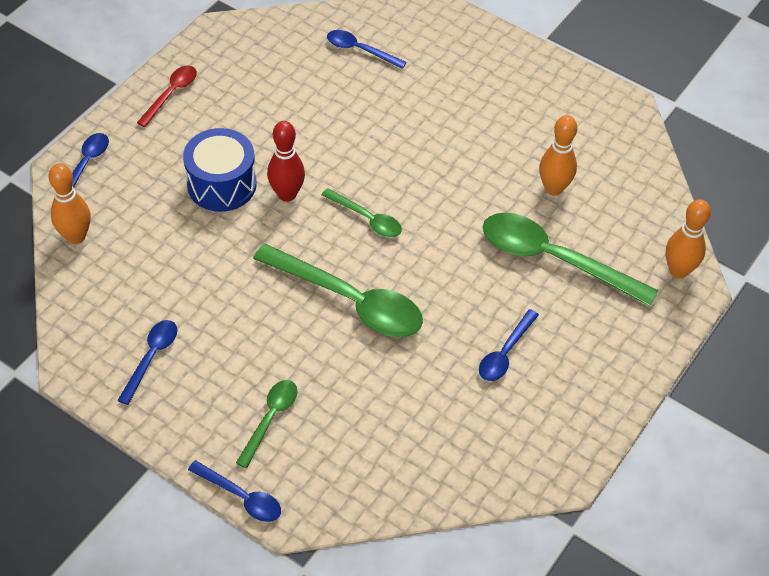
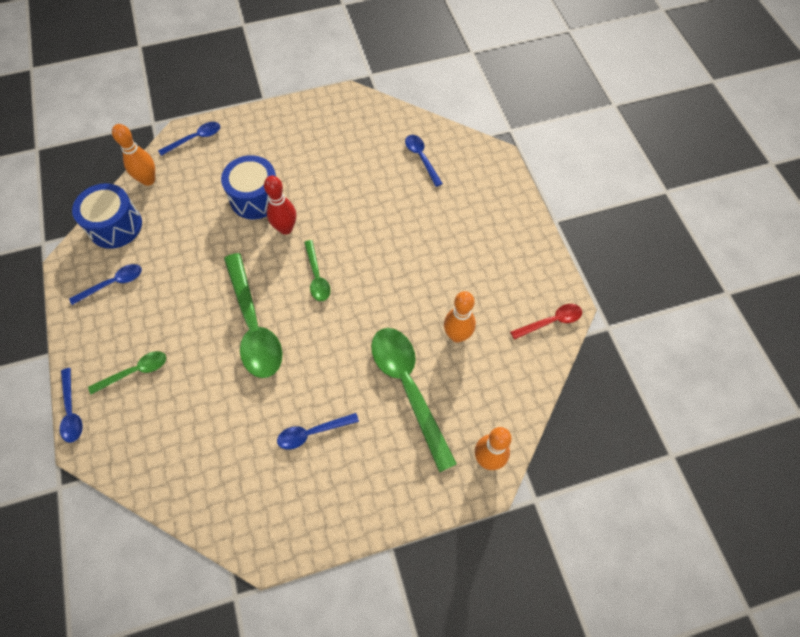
camera: 40 degrees right, 10 degrees up
(88, 303) = (115, 226): none -> blue drum
(171, 94) = (283, 122): red spoon -> red spoon (551, 322)

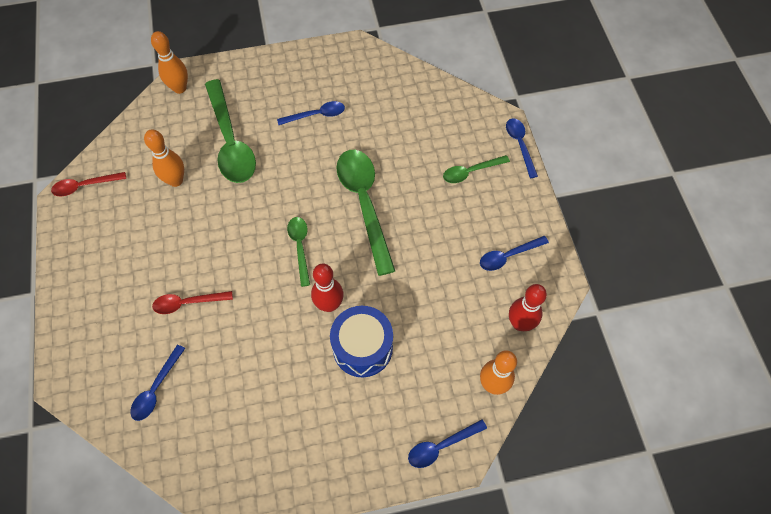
camera: 175 degrees left, 0 degrees up
(115, 226) = (520, 323): blue drum -> red bowling pin
(413, 220) = (188, 303): none -> red spoon
(421, 158) = (156, 388): blue spoon -> blue spoon turned 45 degrees clockwise

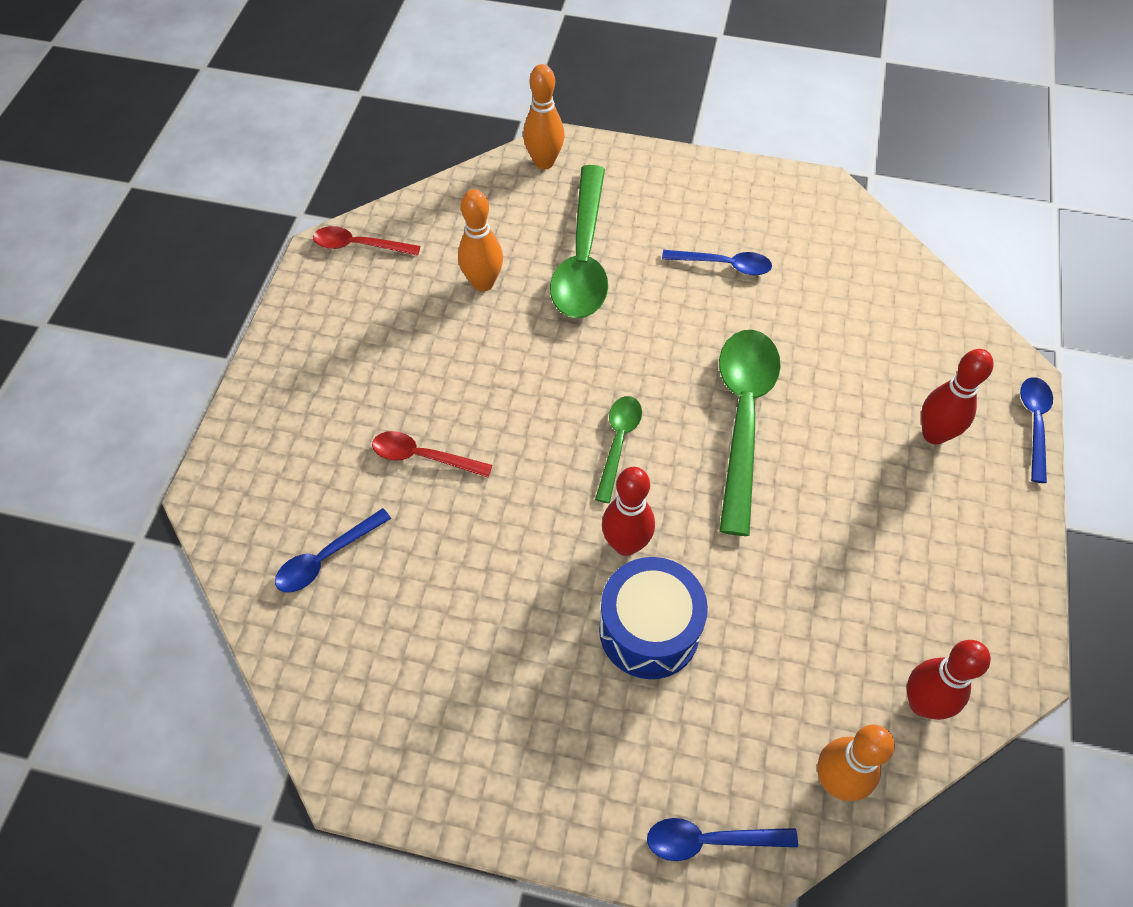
camera: 25 degrees right, 5 degrees down
(471, 172) = (934, 434): green spoon -> red bowling pin
(508, 256) = (945, 588): blue spoon -> none

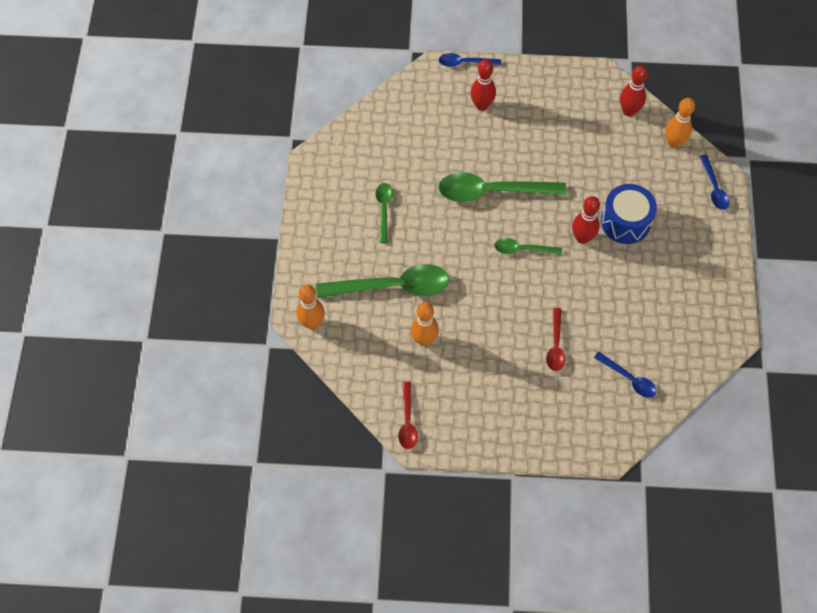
camera: 100 degrees left, 5 degrees up
(724, 265) = (384, 210): blue spoon -> green spoon

